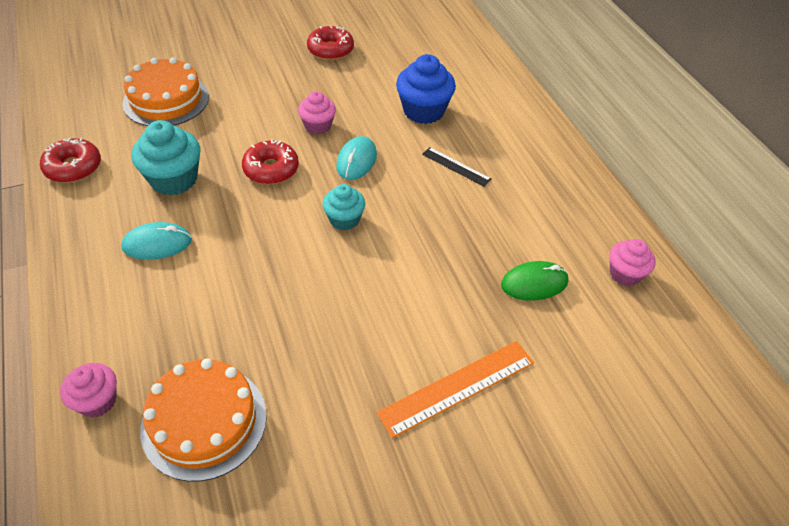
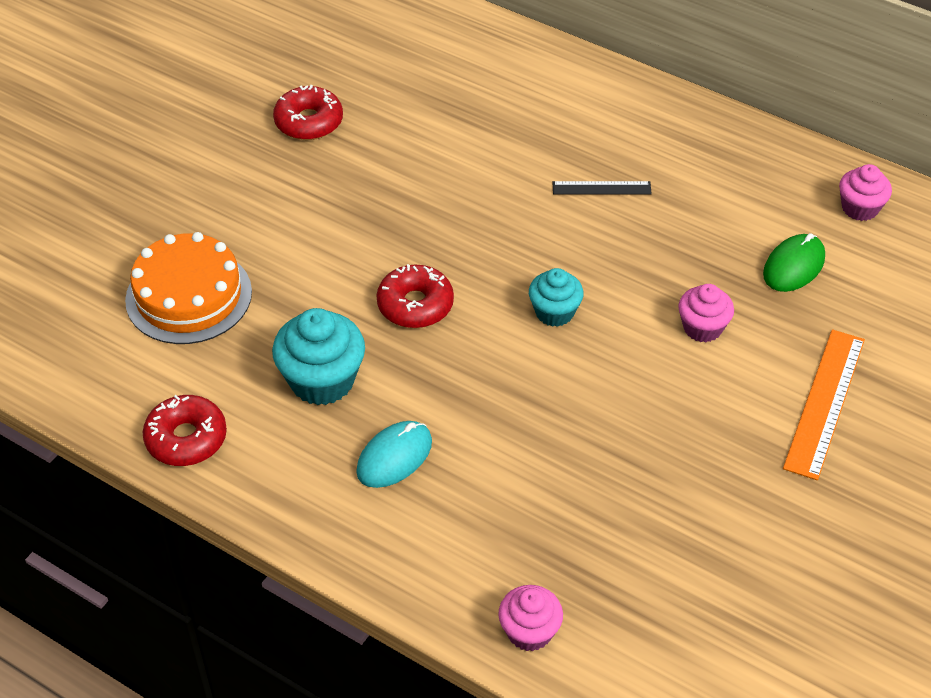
camera: 35 degrees left, 0 degrees up
(204, 421) = (647, 579): orange cake -> none
(318, 126) = (406, 225): pink cupcake -> pink cupcake (702, 328)
(356, 161) = (494, 241): turquoise mouse -> none
(423, 111) = (500, 142): blue cupcake -> none

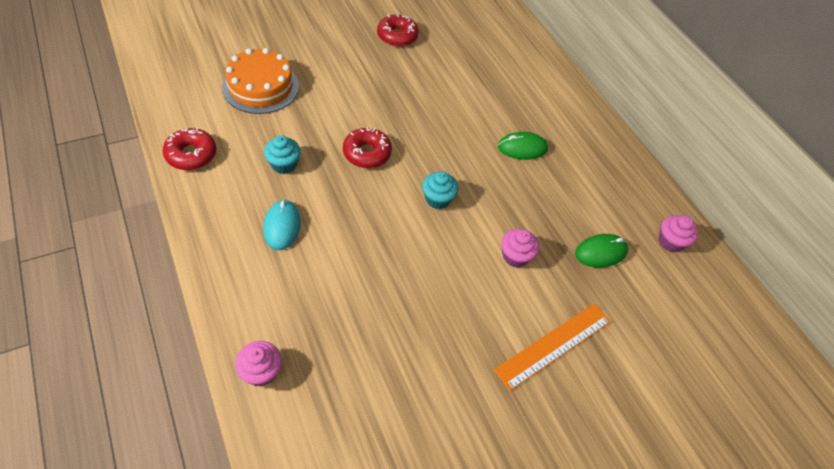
camera: 25 degrees right, 5 degrees up
(322, 380) = (284, 164): turquoise cupcake -> turquoise cupcake, size x0.62
(394, 457) = (282, 226): turquoise mouse -> turquoise mouse turned 75 degrees counterclockwise
(601, 188) = (522, 148): black ruler -> green mouse

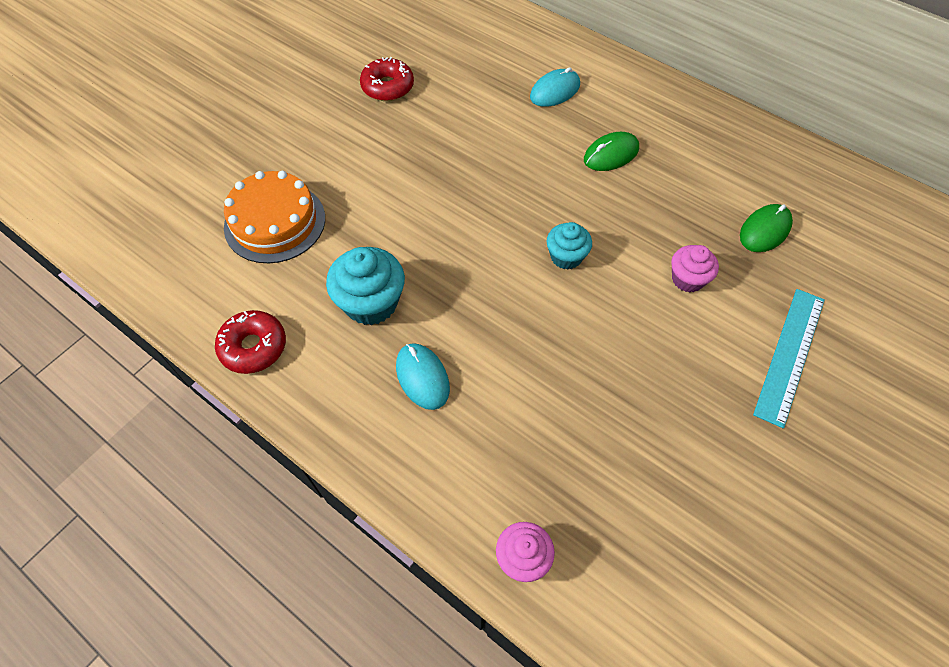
camera: 20 degrees left, 5 degrees up
(284, 164) = (371, 303): turquoise cupcake -> turquoise cupcake, size x1.61
(367, 153) = (454, 242): red donut -> none
(513, 89) = (555, 91): none -> turquoise mouse
(553, 345) = (789, 355): orange ruler -> turquoise ruler
(670, 241) = (819, 184): pink cupcake -> none

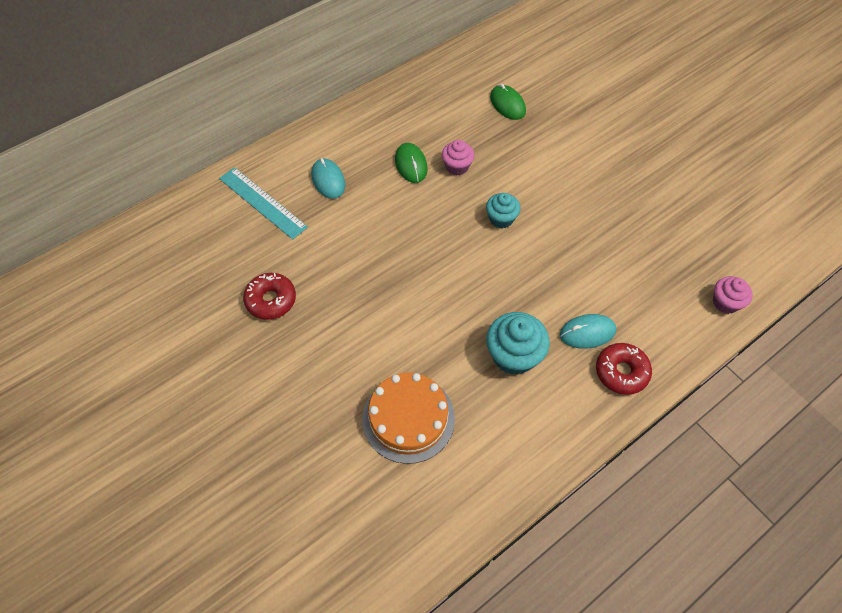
camera: 75 degrees left, 0 degrees up
(253, 347) = (538, 449): red donut -> red donut (621, 372)
(687, 279) = (537, 157): pink cupcake -> pink cupcake (457, 166)
(789, 355) = (605, 127): turquoise ruler -> turquoise ruler (262, 202)

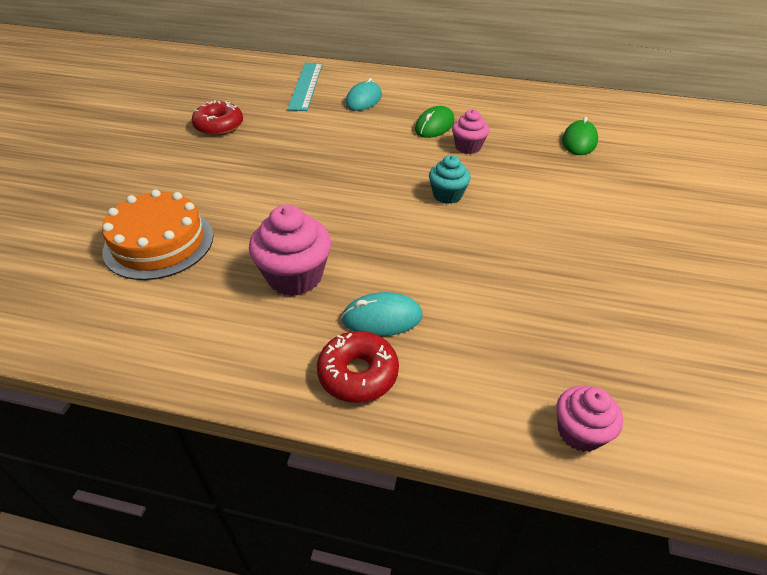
camera: 50 degrees right, 15 degrees down
(513, 355) = (295, 276): turquoise cupcake -> pink cupcake
(587, 332) = (382, 318): turquoise mouse -> turquoise mouse turned 45 degrees counterclockwise

